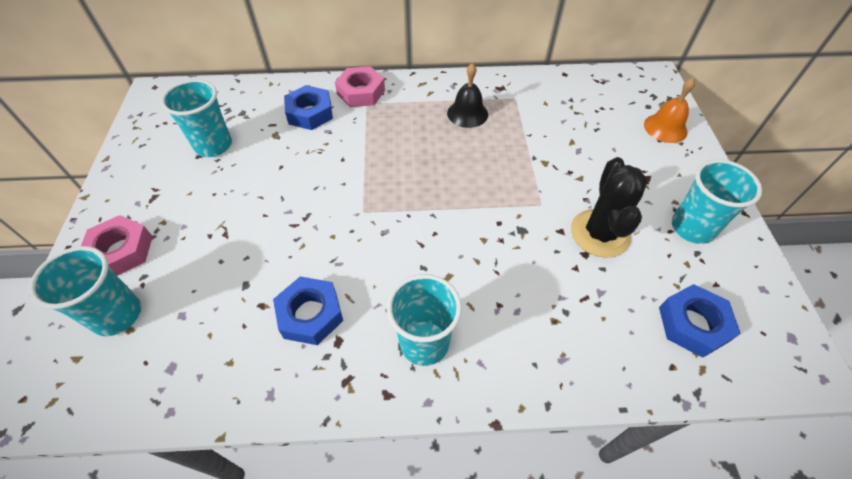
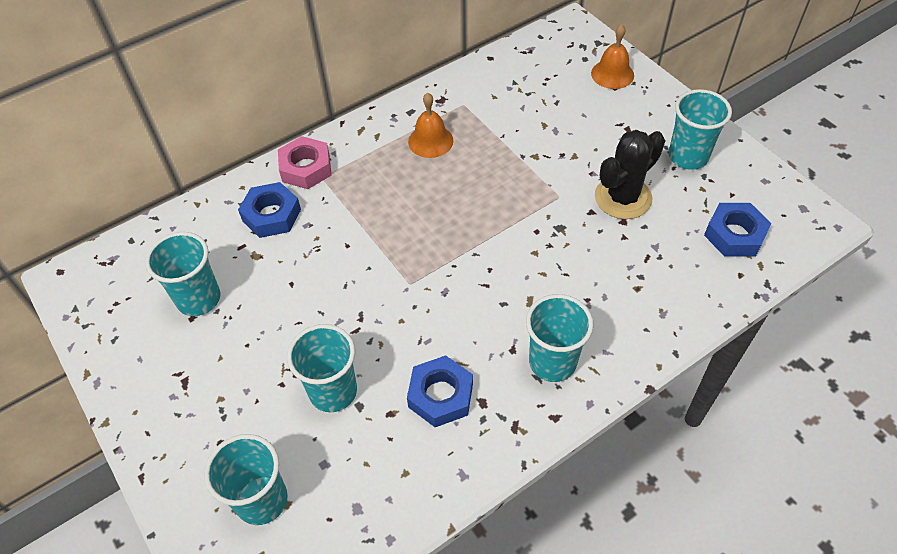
camera: 30 degrees left, 0 degrees up
(121, 251) = (204, 447): pink nut -> none
(237, 262) = (333, 391): none -> turquoise cup
(467, 113) = (430, 141): black bell -> orange bell
(600, 233) = (623, 198): black cactus -> black cactus turned 75 degrees clockwise

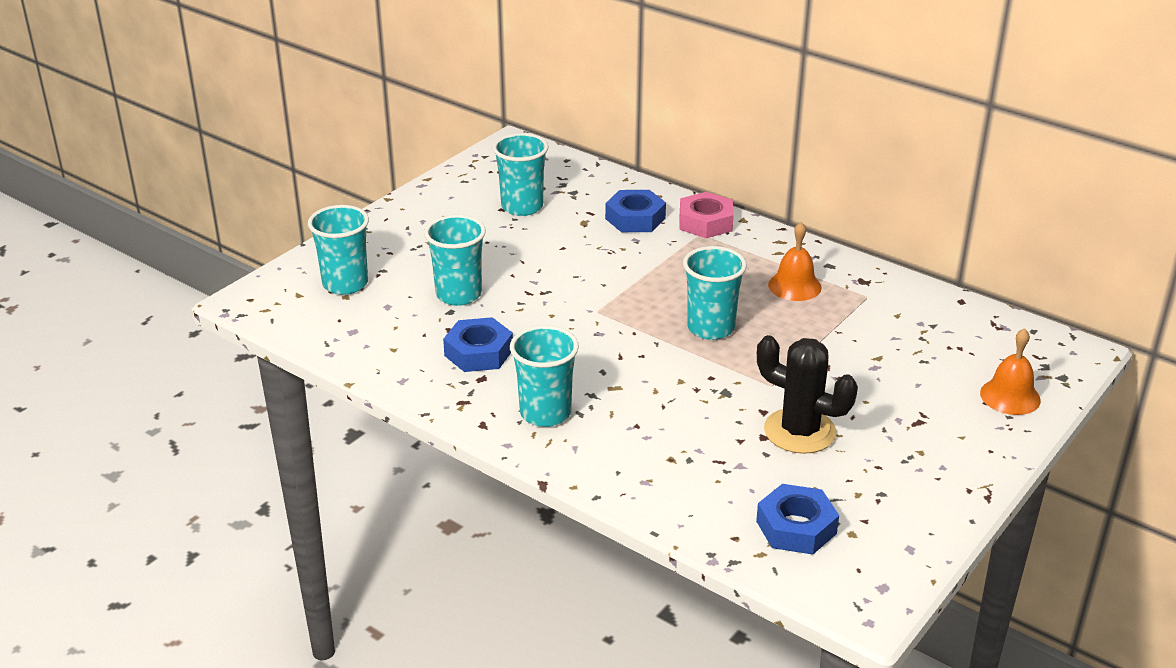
camera: 70 degrees right, 20 degrees down
(688, 156) = (905, 476): turquoise cup -> turquoise cup (711, 328)

